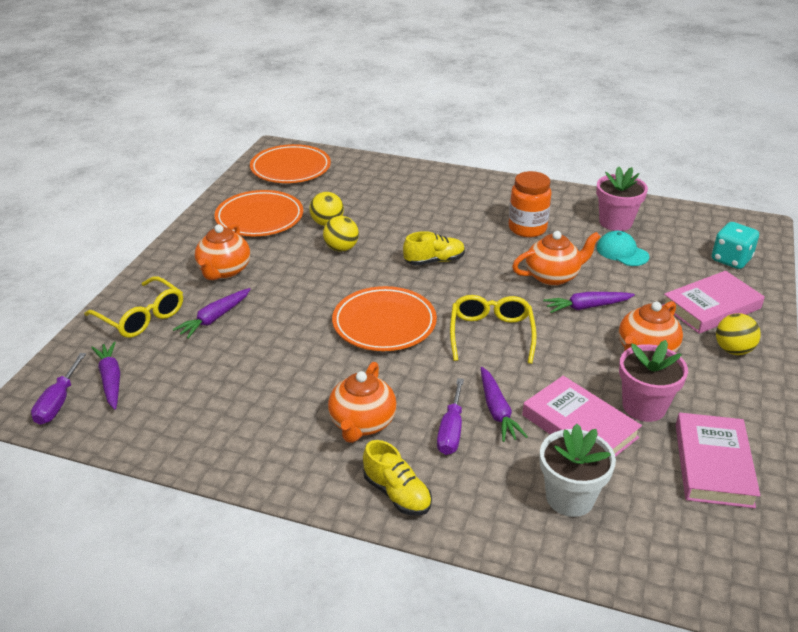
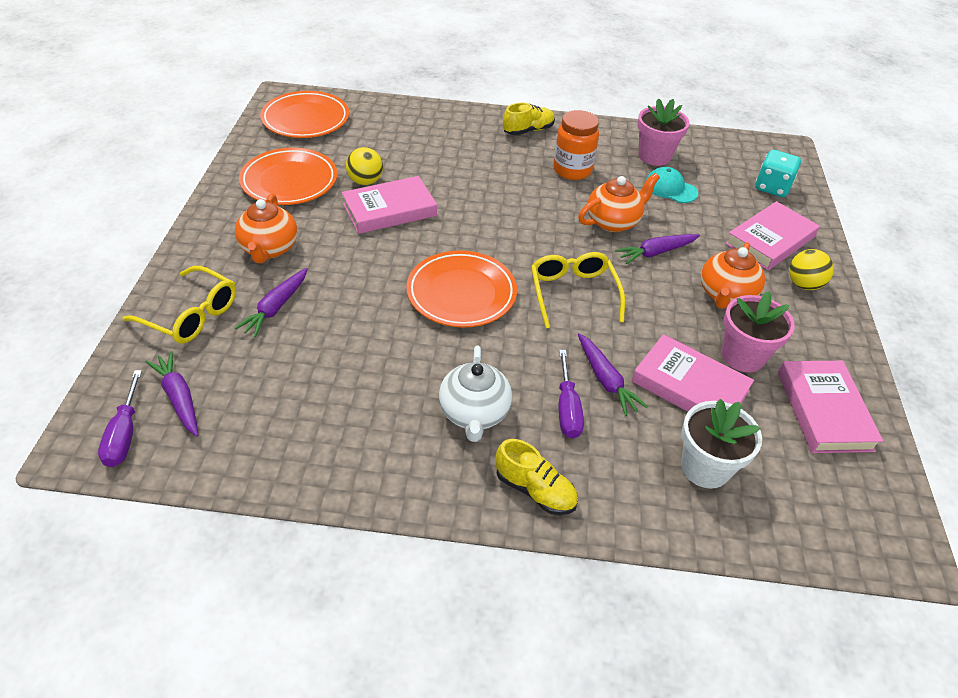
camera: 15 degrees left, 10 degrees up
(341, 248) = (389, 210): yellow ball -> pink book
(362, 423) = (474, 413): orange teapot -> white teapot
(434, 261) = (491, 215): yellow shoe -> yellow shoe (528, 130)

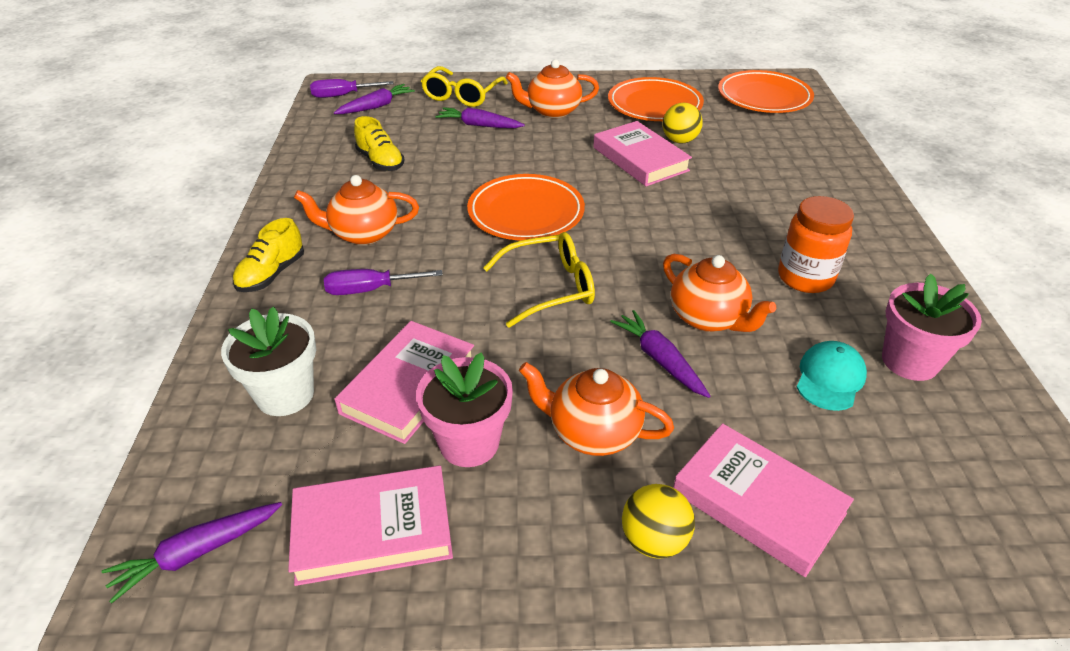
camera: 85 degrees right, 5 degrees down
(474, 413) = (363, 234): white teapot -> orange teapot
(528, 130) = (872, 236): yellow shoe -> yellow shoe (380, 161)
(606, 380) = (413, 316): purple carrot -> purple carrot (196, 553)
(772, 187) = (932, 523): turquoise dice -> none

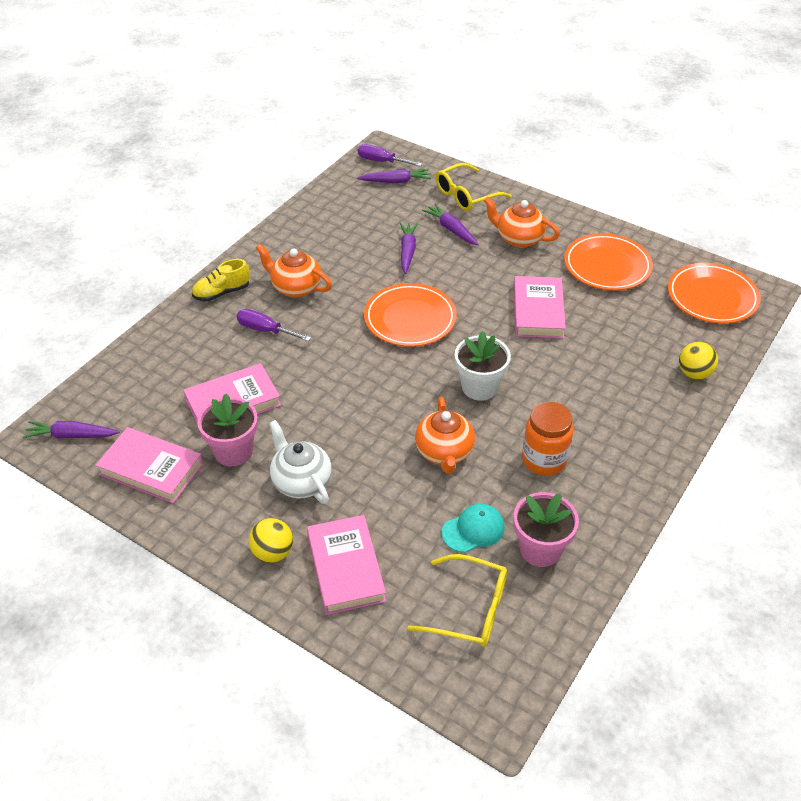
camera: 35 degrees right, 5 degrees up
(285, 395) = (169, 374): white flower pot -> white flower pot (479, 387)
(380, 161) = (355, 233): yellow shoe -> none
(550, 287) = (369, 381): yellow glasses -> yellow glasses (469, 609)
(593, 432) = (301, 482): orange teapot -> white teapot
(659, 359) = (384, 461): purple carrot -> purple carrot (407, 251)
(679, 141) = (587, 308): yellow ball -> yellow ball (694, 373)

